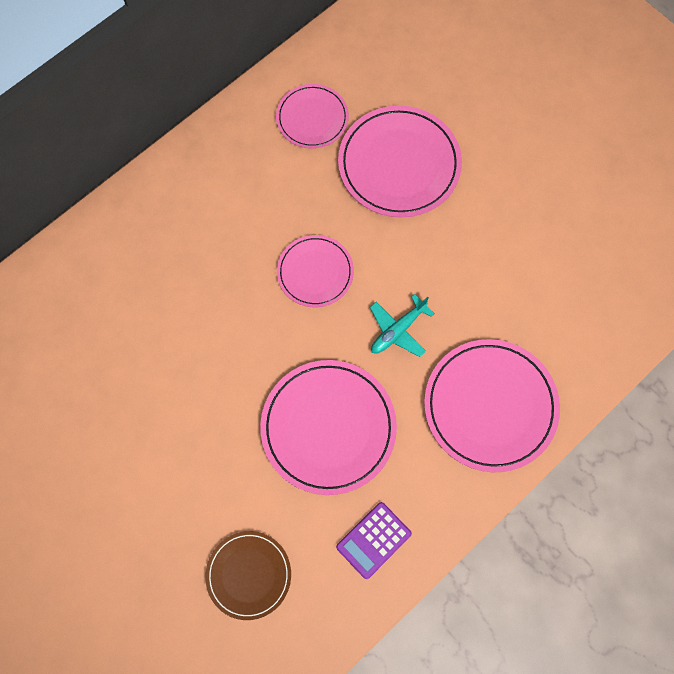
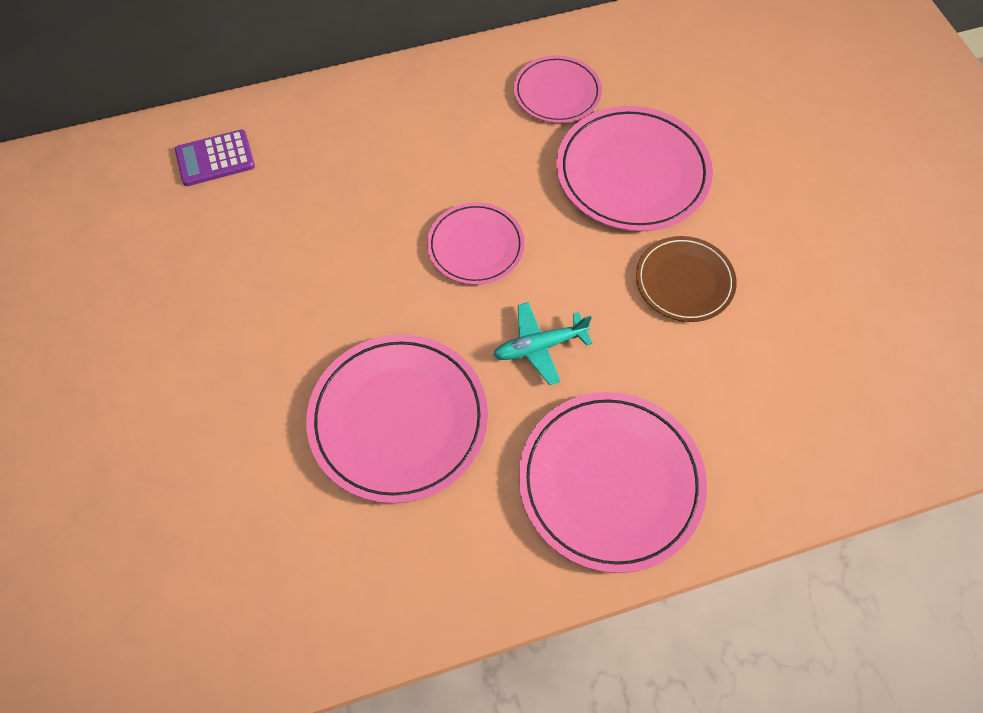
camera: 25 degrees right, 10 degrees down
(248, 575) = (209, 547): brown plate -> brown plate (684, 281)
(373, 540) = (380, 577): purple calculator -> purple calculator (215, 159)

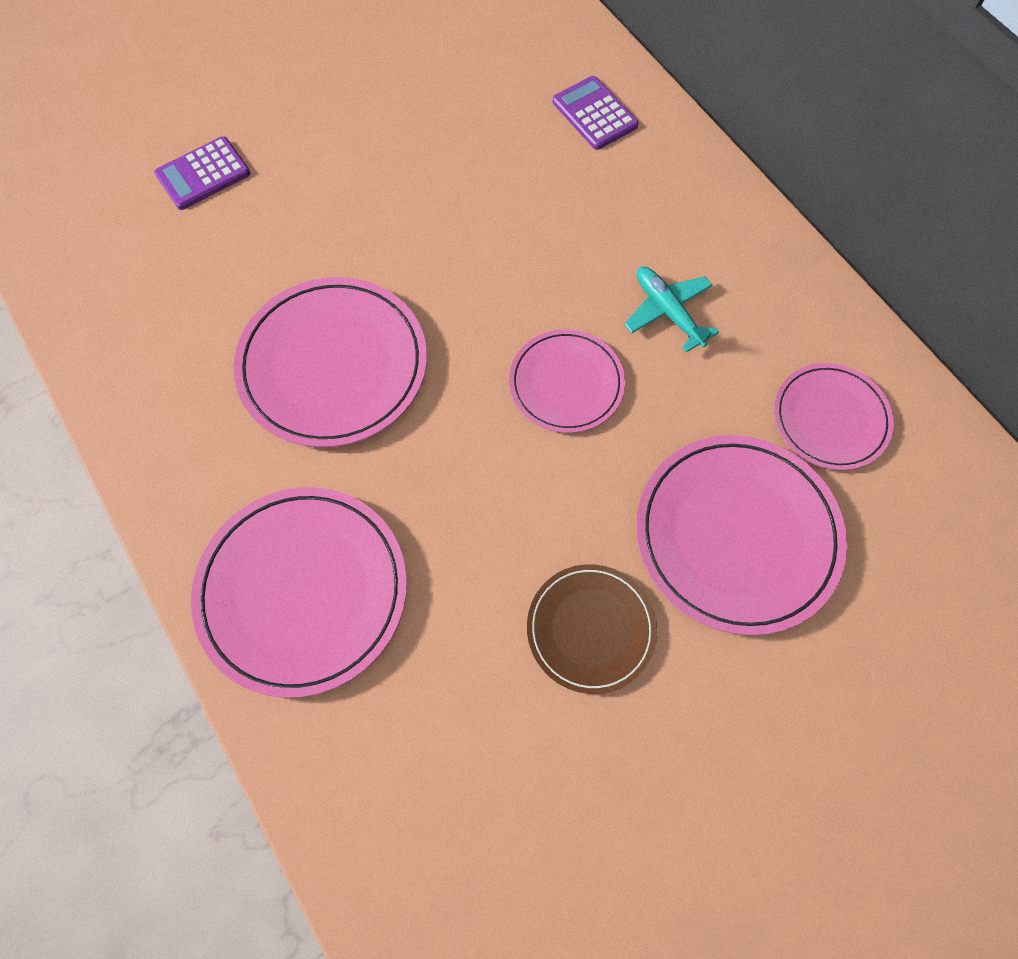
camera: 75 degrees right, 5 degrees up
(123, 506) = (203, 174): none -> purple calculator
(539, 346) = (453, 480): turquoise plane -> turquoise plane (668, 311)

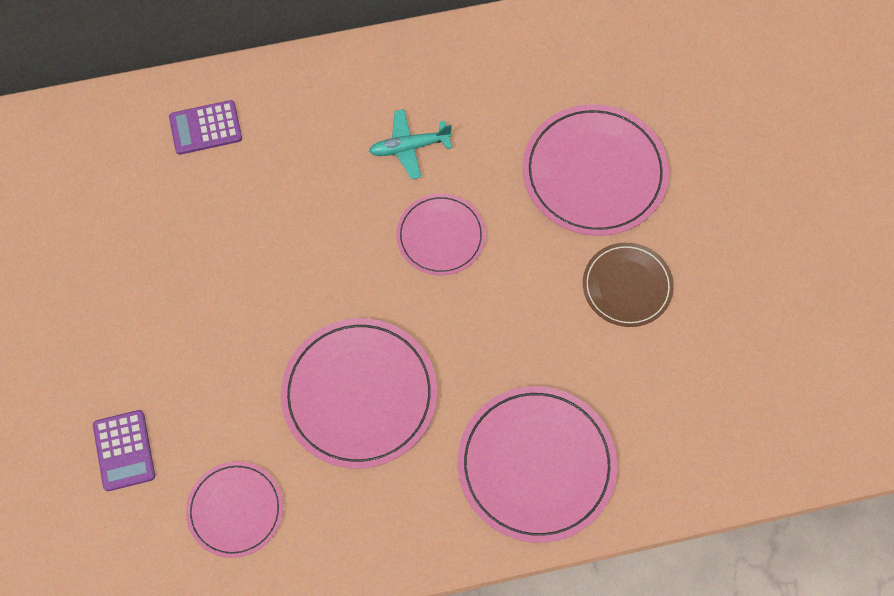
camera: 70 degrees left, 0 degrees up
(830, 418) = (533, 82): pink plate -> pink plate (235, 510)

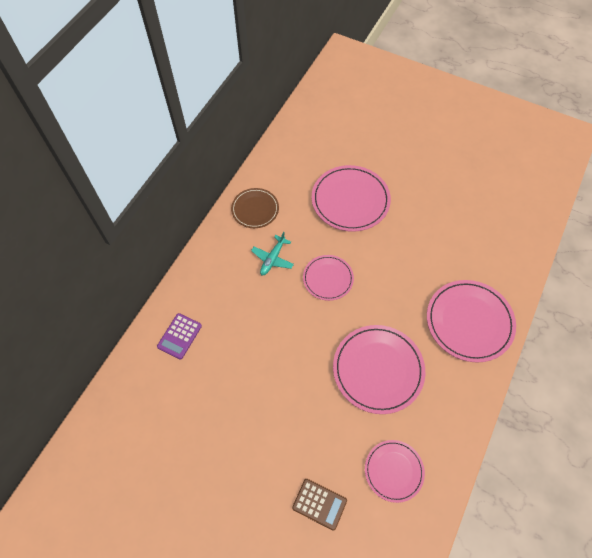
camera: 50 degrees left, 5 degrees down
(124, 450) = (319, 504): purple calculator -> brown calculator
(627, 286) = (413, 227): brown plate -> brown plate (255, 209)

